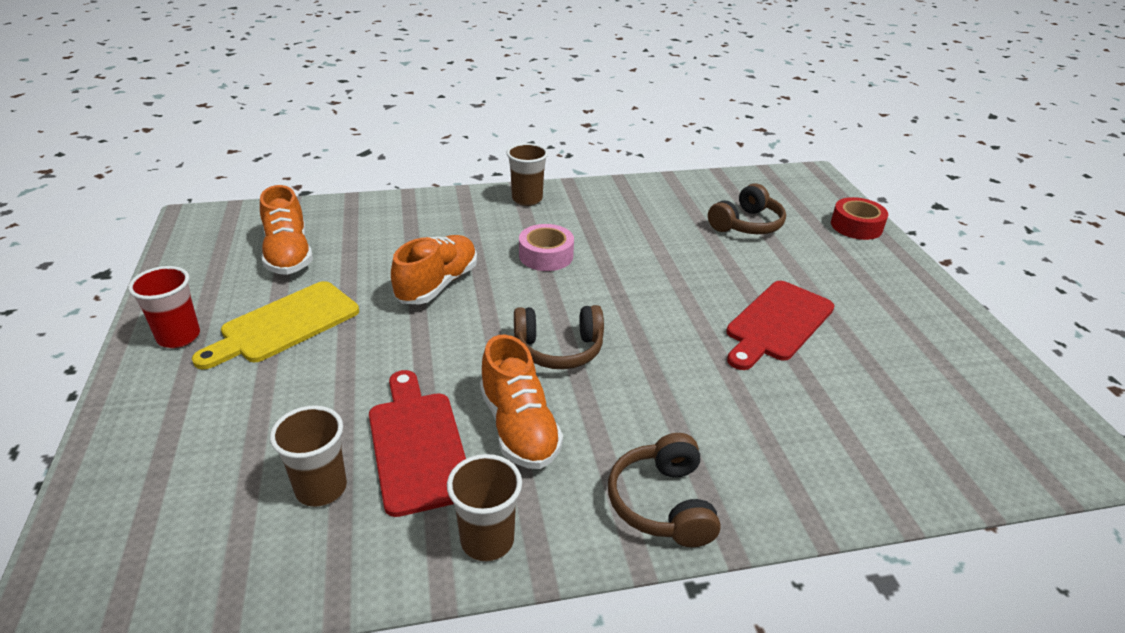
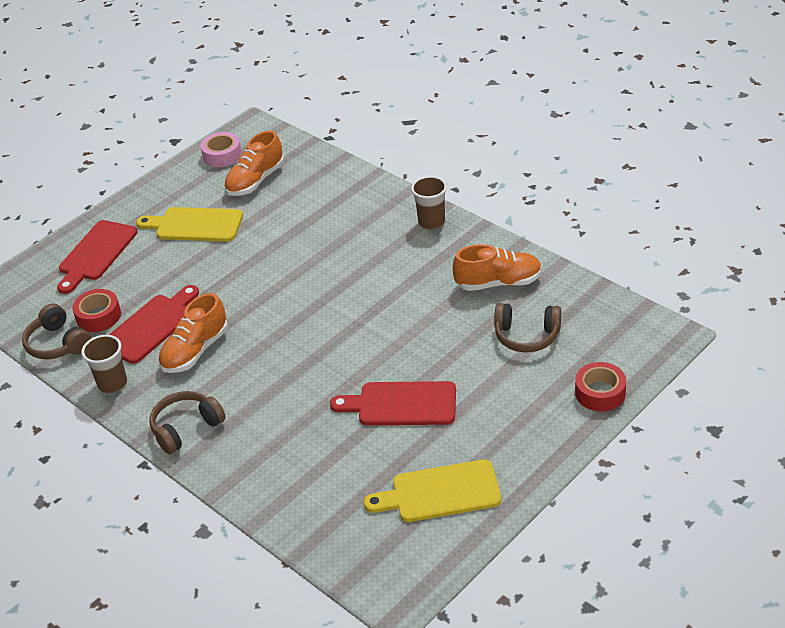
camera: 60 degrees right, 5 degrees up
(179, 337) = (152, 202): red cup -> none
(186, 430) = (96, 254): none -> red cutting board
(321, 488) = (98, 316): brown cup -> red tape
(437, 285) = (287, 249): orange shoe -> orange shoe (498, 283)
(546, 255) = (368, 270): pink tape -> pink tape (222, 155)
(559, 349) = (275, 328): brown headphones -> brown headphones (58, 343)
(935, 358) = (440, 493): none -> yellow cutting board

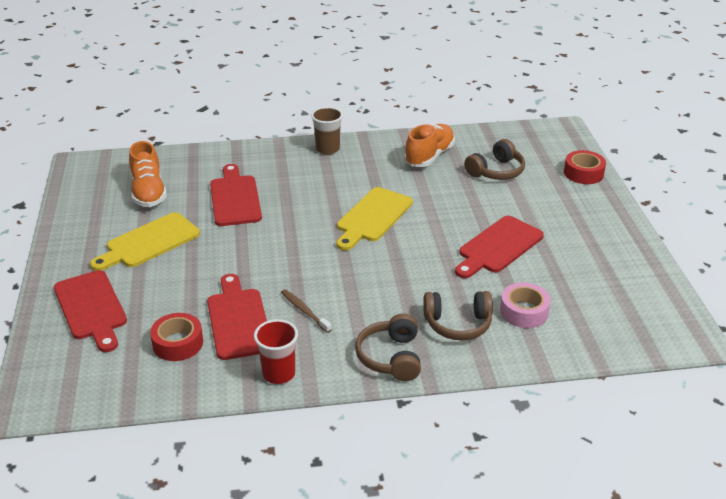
camera: 55 degrees left, 5 degrees down
(58, 343) = (176, 383): brown headphones -> brown headphones (458, 324)
(112, 384) = (279, 374): brown cup -> red cup
(195, 351) = (304, 311): orange shoe -> brown toothbrush
(222, 155) = (87, 191): pink tape -> pink tape (524, 311)
(298, 224) = (235, 198): none -> red cutting board
(440, 493) = (606, 272): yellow cutting board -> yellow cutting board (373, 217)

